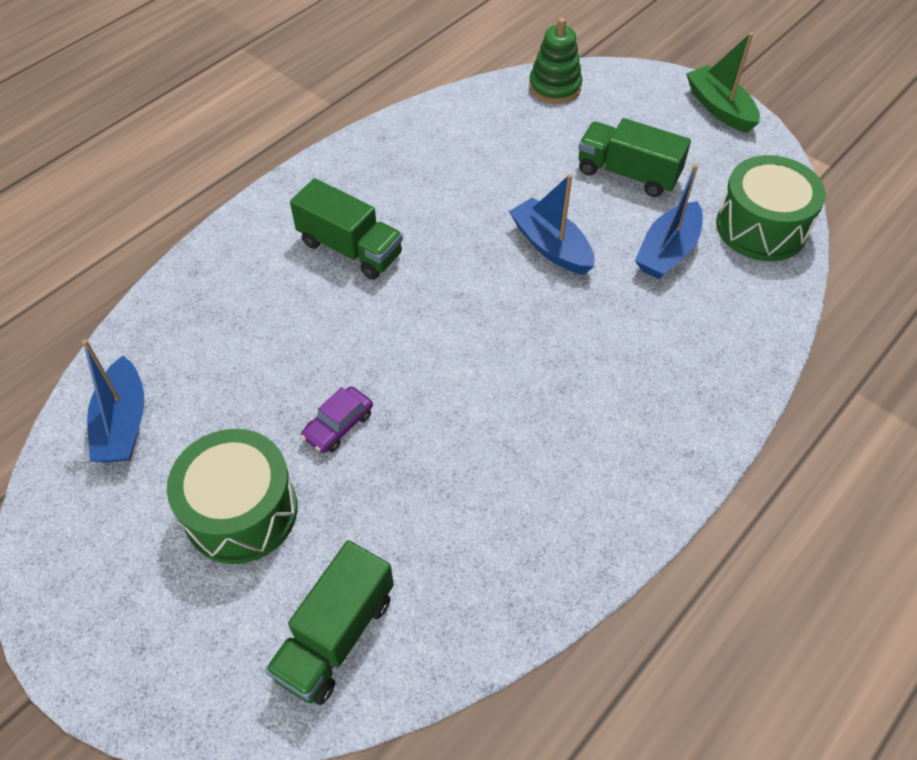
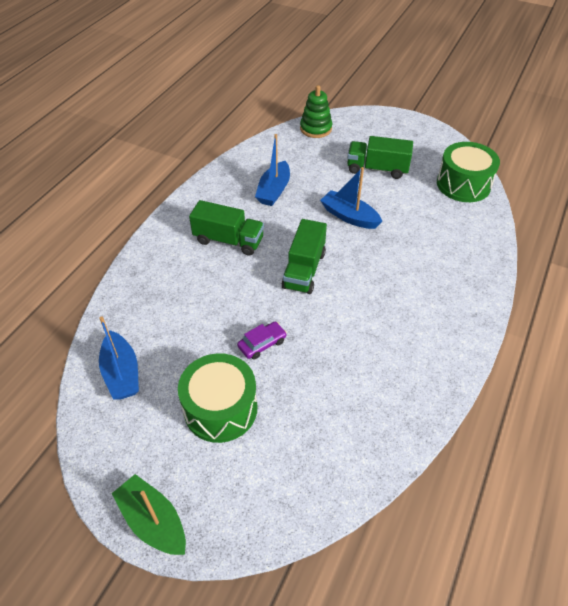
camera: 15 degrees left, 5 degrees down
(335, 636) = (310, 468): green truck -> green truck (304, 270)
(338, 425) = (262, 344): purple car -> purple car turned 150 degrees counterclockwise
(667, 251) = (417, 207): blue boat -> blue boat (274, 191)
(719, 108) = (414, 125): green boat -> green boat (153, 521)

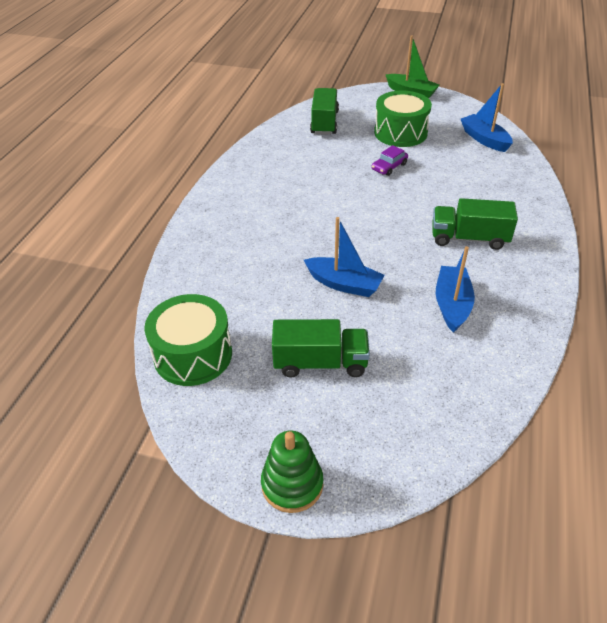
camera: 170 degrees right, 5 degrees down
(304, 270) = (376, 222): green truck -> green truck (324, 122)
(316, 129) = (442, 435): green stacking toy -> green stacking toy (292, 484)

